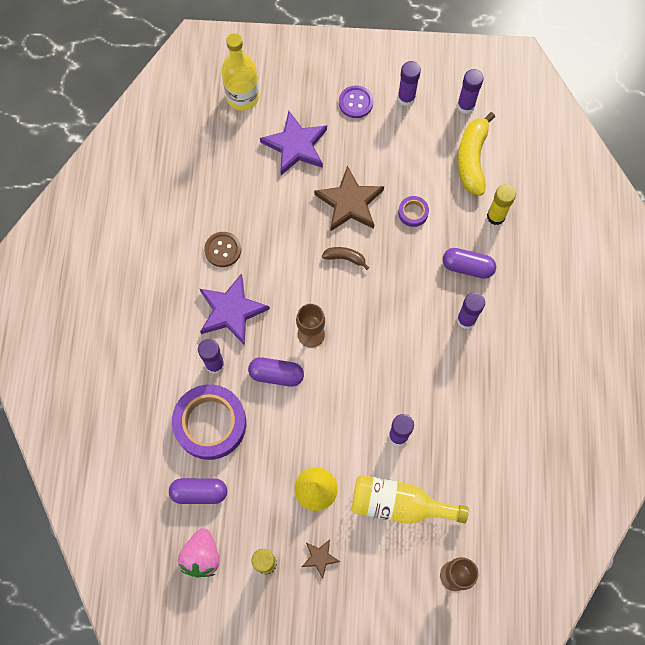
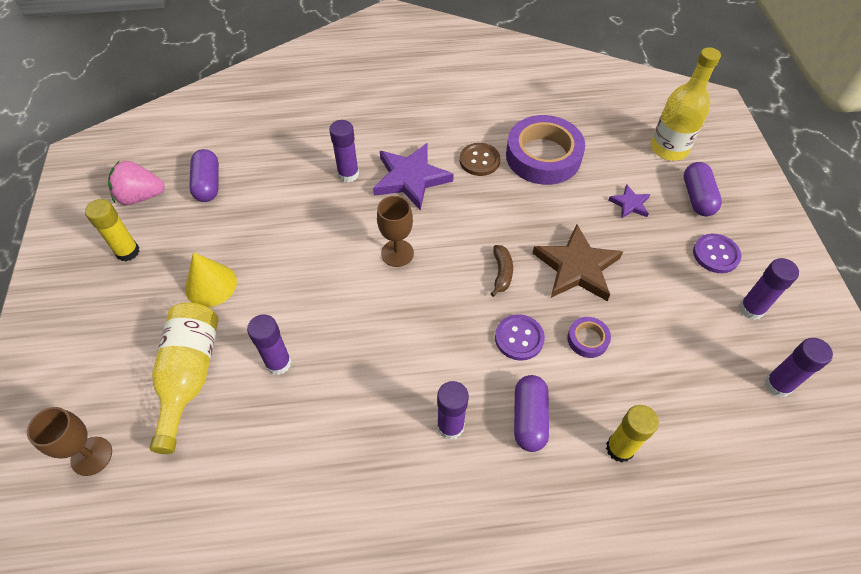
camera: 80 degrees right, 15 degrees down
(210, 423) = (282, 181): purple tape -> purple tape (543, 156)
(276, 375) = (343, 228): purple capsule -> purple capsule (697, 197)
(295, 146) = (630, 204): purple star -> purple star, size x0.50
(320, 558) = (129, 301): brown star -> none
(404, 259) = (519, 338): none -> purple button
(472, 159) = (697, 404): yellow banana -> none

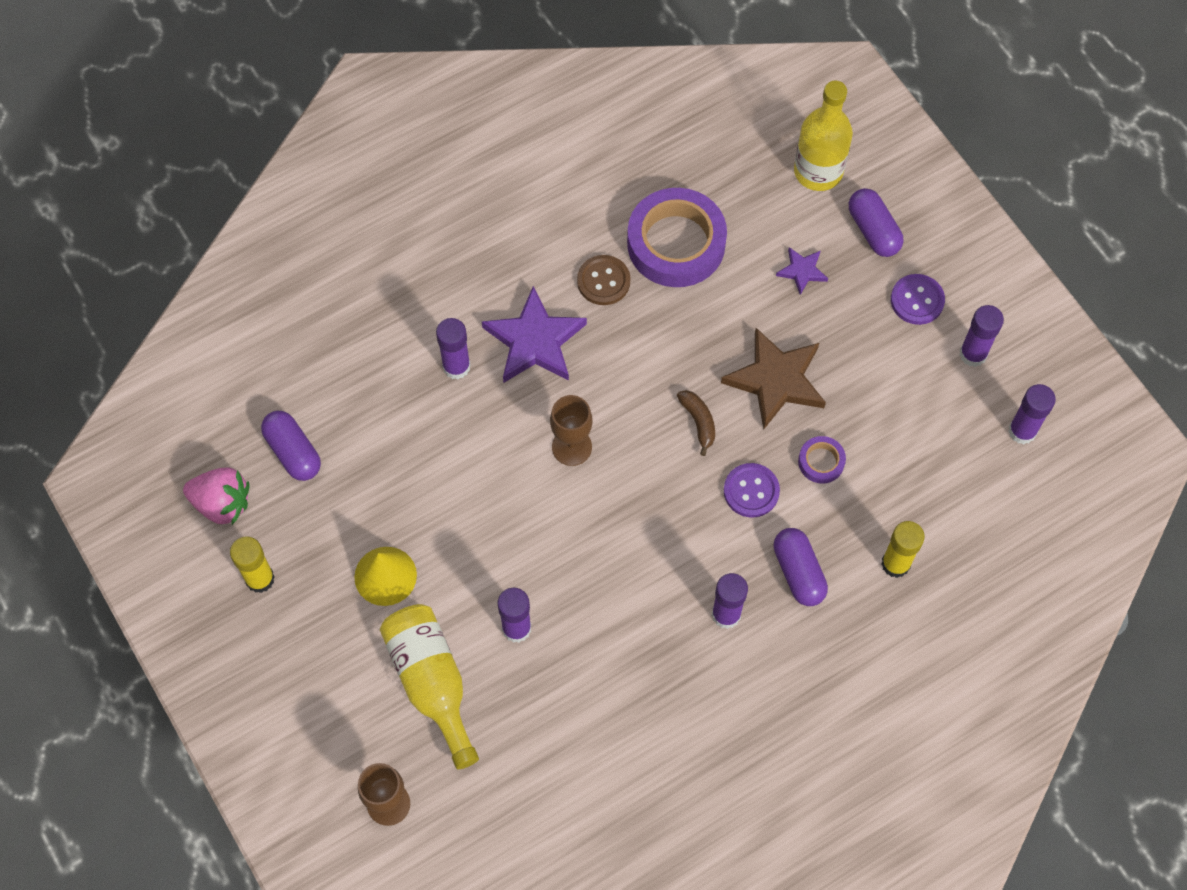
camera: 25 degrees left, 10 degrees up
(141, 196) = (222, 503): pink strawberry -> pink strawberry turned 135 degrees counterclockwise

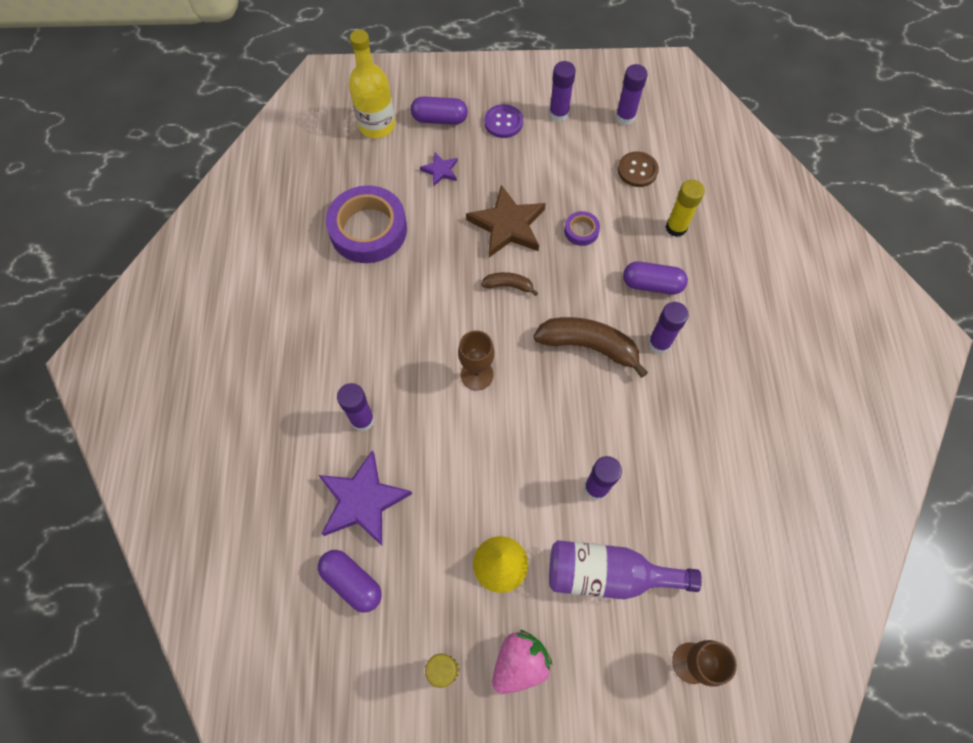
camera: 60 degrees left, 0 degrees up
(222, 503) = (360, 667): pink strawberry -> pink strawberry (519, 663)
(293, 452) = (352, 582): purple capsule -> purple capsule turned 45 degrees clockwise
(431, 683) = (607, 574): yellow bottle -> purple bottle
(535, 341) = (379, 355): purple star -> purple star (362, 500)
(603, 281) = (364, 288): brown button -> brown button (637, 170)
(675, 542) = (588, 346): none -> brown banana
(751, 491) = (578, 281): purple button -> none

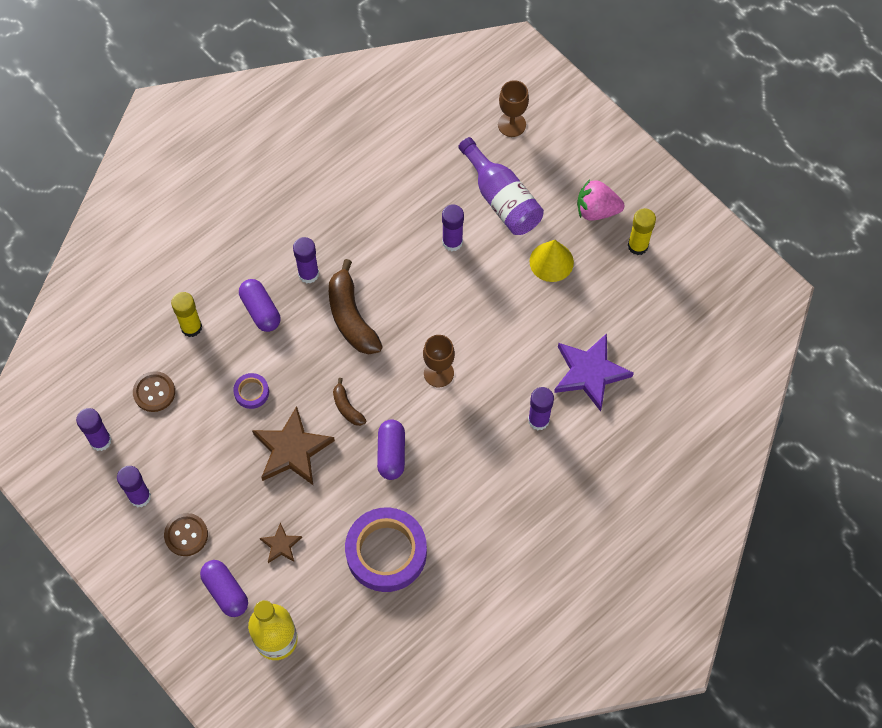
camera: 130 degrees left, 0 degrees up
(352, 582) = (642, 336): purple capsule -> purple capsule (391, 454)
(440, 170) = (281, 545): purple star -> brown star
(503, 122) = (186, 535): purple button -> brown button

